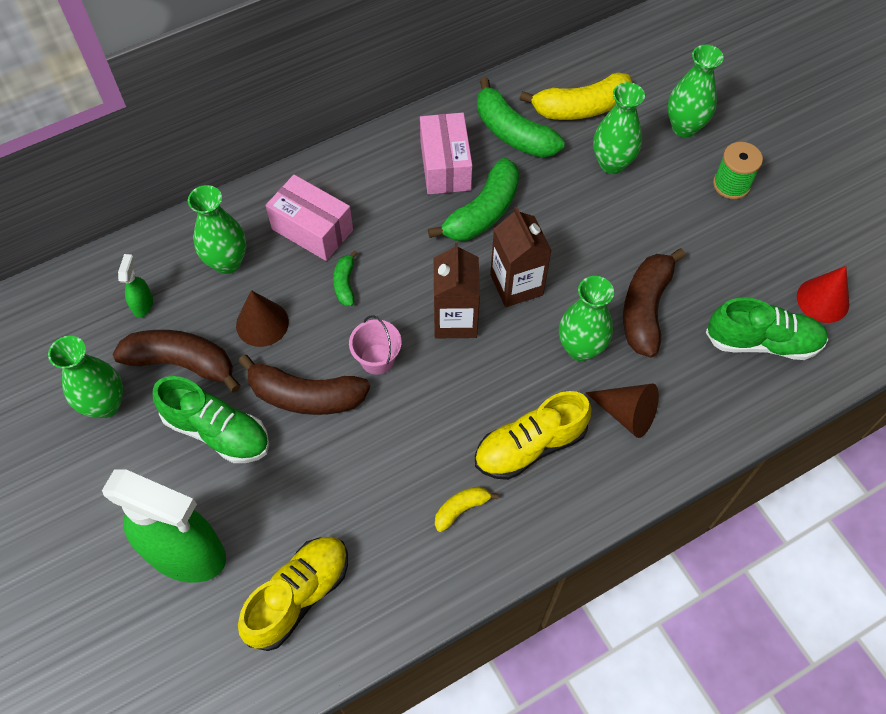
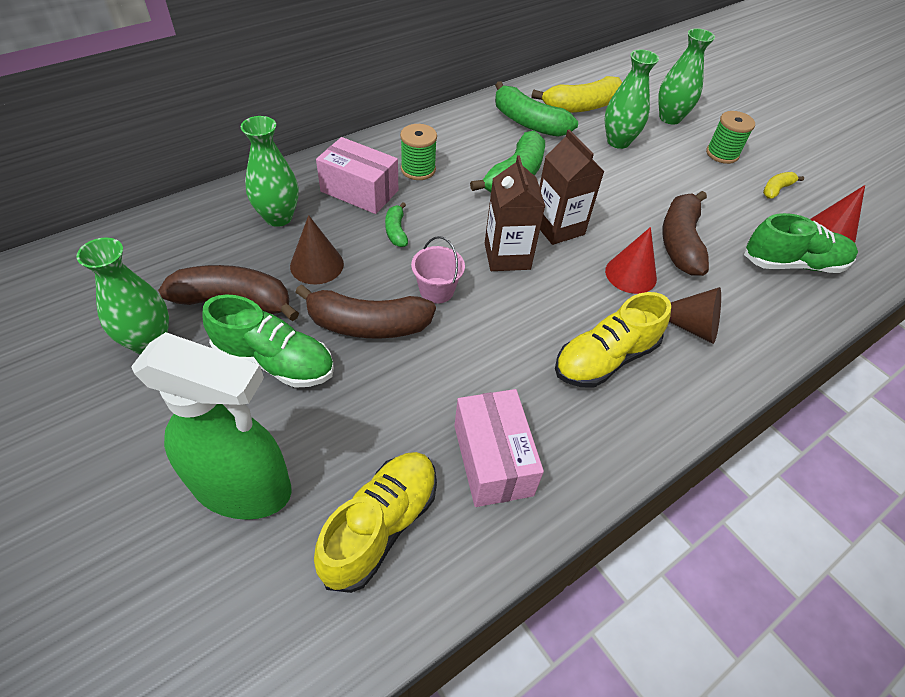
camera: 10 degrees left, 10 degrees down
(143, 304) = (192, 253): green spray bottle -> none
(378, 201) = (418, 169): none -> green spool
(445, 166) = (475, 145): pink box -> pink box (492, 459)
(461, 509) = (548, 421): yellow banana -> yellow banana (776, 189)
(580, 348) = (630, 274): green vase -> red cone

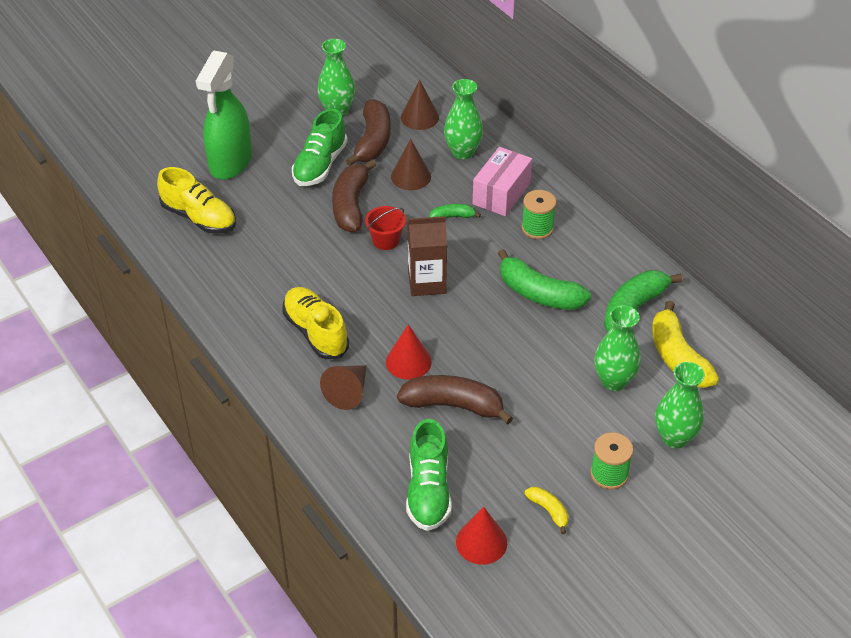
camera: 95 degrees right, 5 degrees down
(195, 253) = (419, 117): none -> brown cone
(436, 290) = (386, 240): pink bucket -> red bucket
(492, 459) = (236, 266): pink box -> none
(558, 227) = (466, 318): brown carton -> none

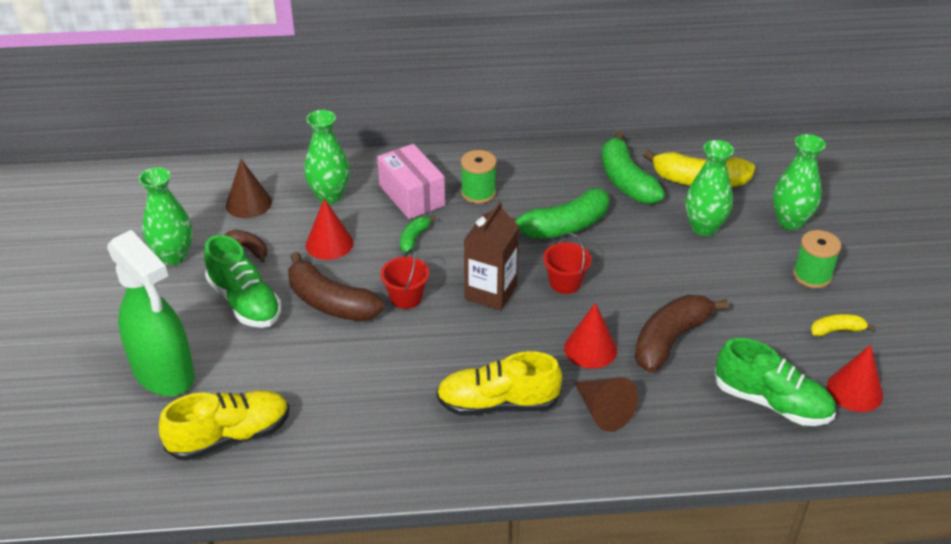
camera: 60 degrees left, 5 degrees down
(373, 141) = (249, 249): brown banana -> brown banana, size x0.50
(411, 176) = (329, 243): brown cone -> red cone
(471, 320) = (565, 283): none -> red bucket

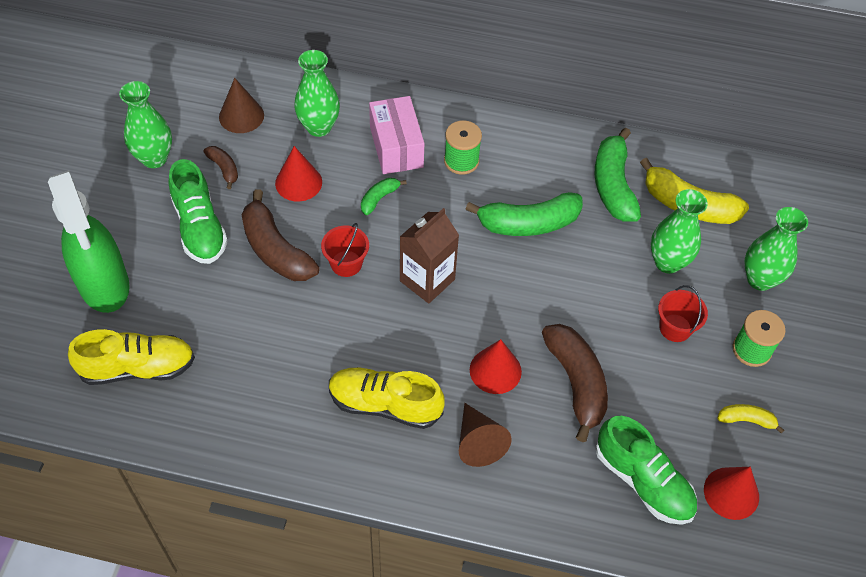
camera: 15 degrees right, 15 degrees up
(565, 283) = (502, 289): red bucket -> red bucket (675, 328)
(670, 340) = (576, 383): brown banana -> brown banana turned 105 degrees clockwise

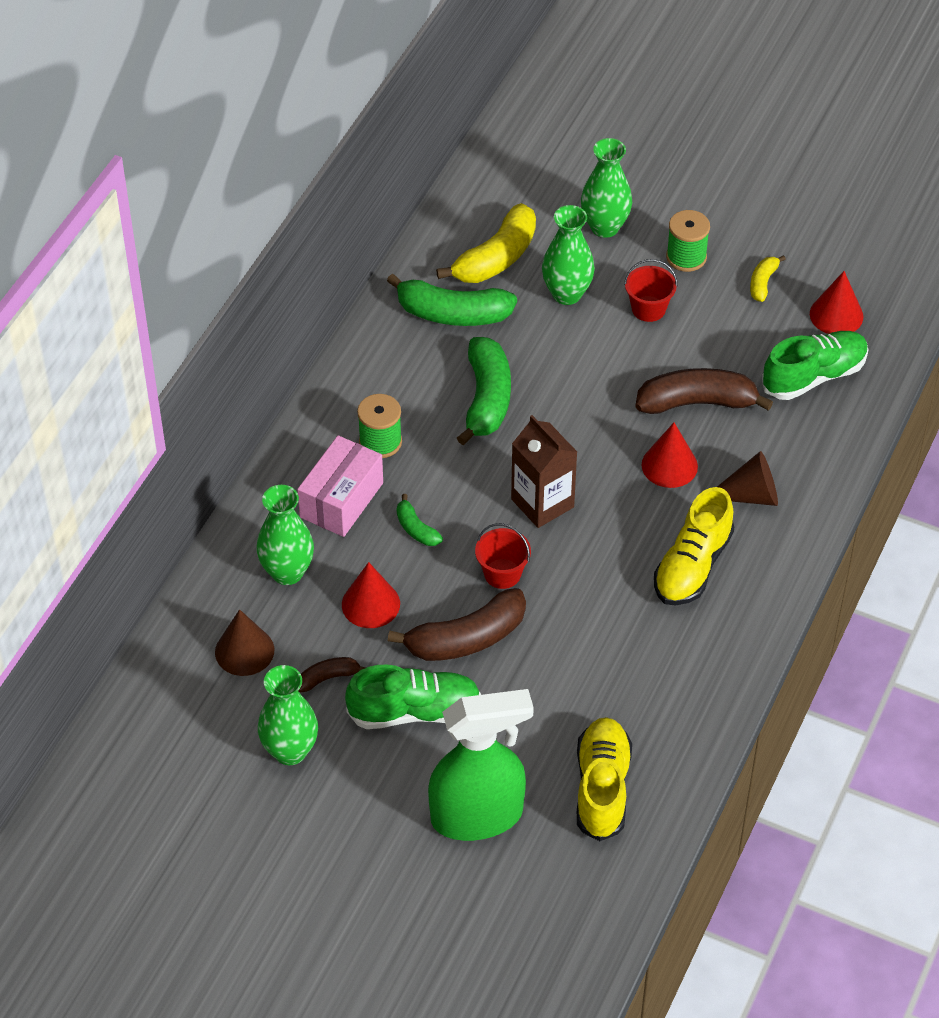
camera: 75 degrees left, 5 degrees down
(396, 147) = (341, 500): pink box -> pink box turned 60 degrees counterclockwise

